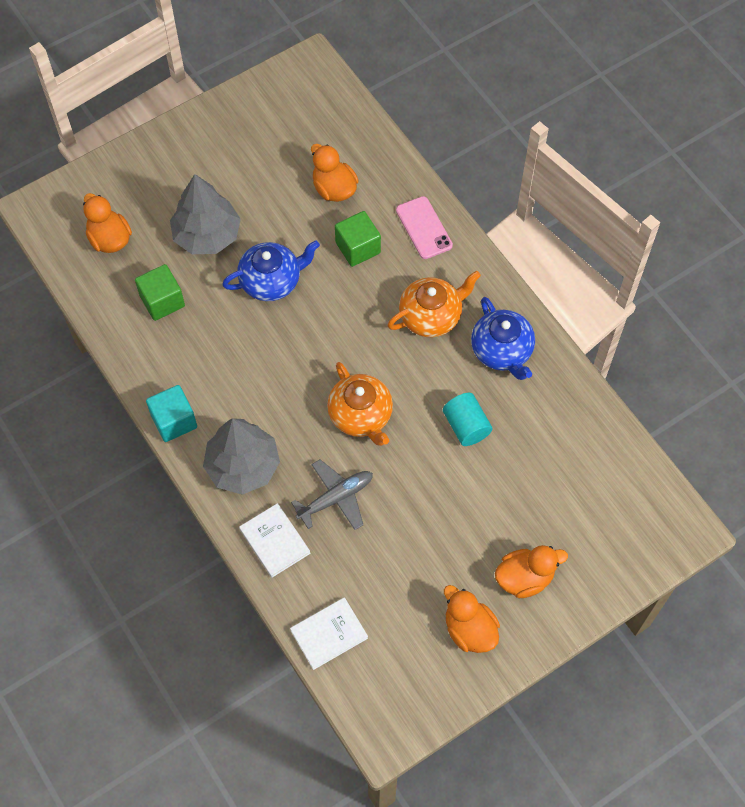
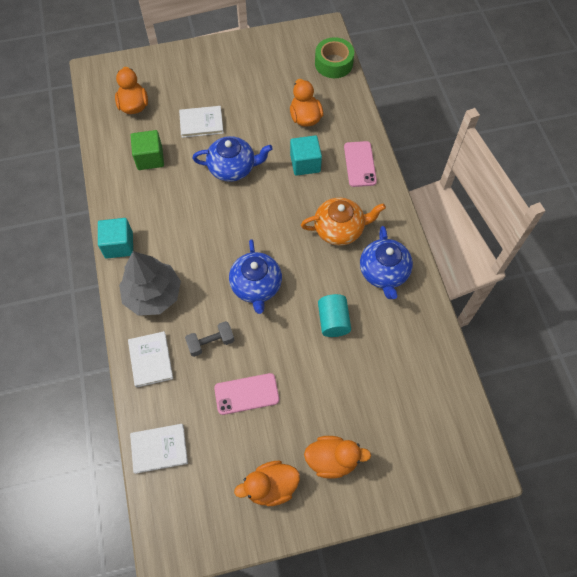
camera: 20 degrees right, 0 degrees up
(207, 235) = (201, 123): grey tree -> white book
(336, 498) = (211, 342): grey plane -> grey dumbbell
(340, 106) = (333, 63): none -> green tape
(358, 248) = (305, 163): green cube -> turquoise cube
(361, 415) = (256, 286): orange teapot -> blue teapot
(401, 541) = (246, 394): none -> pink phone
(469, 629) = (271, 486): orange duck -> orange duck turned 90 degrees counterclockwise

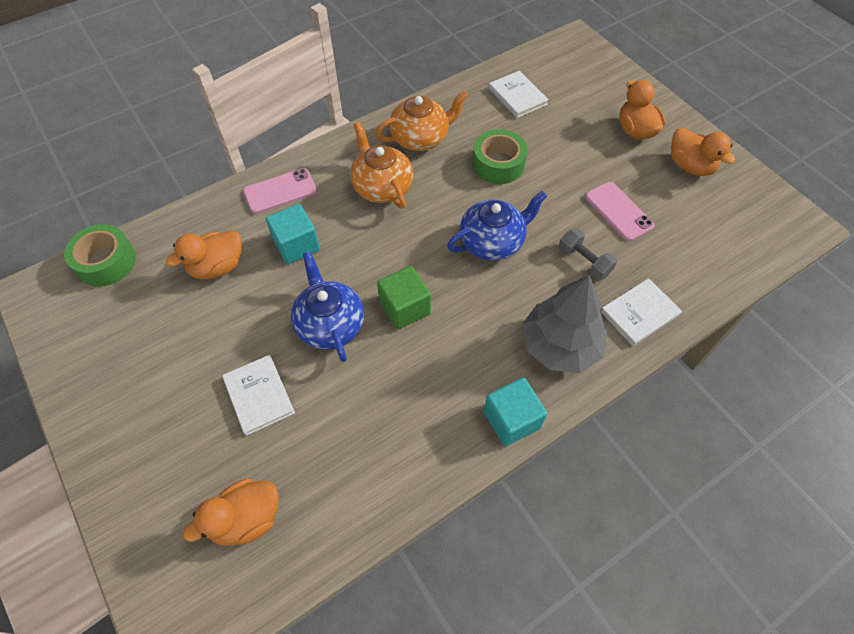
camera: 110 degrees left, 5 degrees down
(150, 158) = (348, 443): green cube -> green cube (404, 308)
(159, 448) = (723, 266): white book -> white book (517, 96)
(333, 321) = (498, 164): turquoise cylinder -> green tape
(384, 272) = (420, 138): blue teapot -> orange teapot

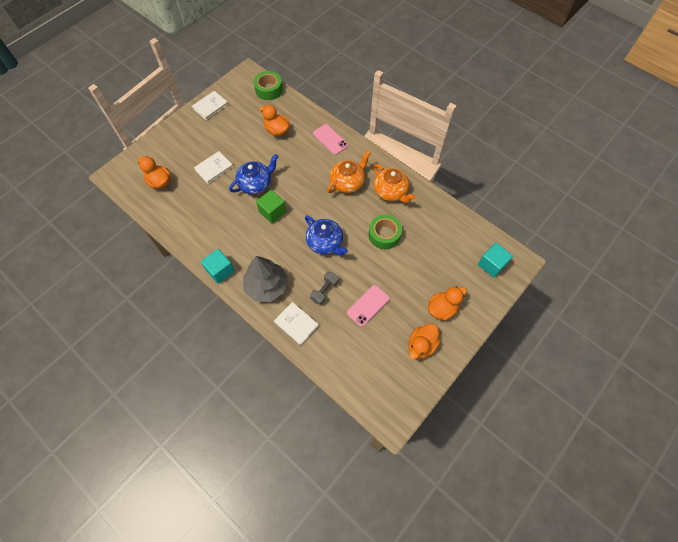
camera: 75 degrees right, 5 degrees up
(296, 245) = (298, 157): turquoise cube -> turquoise cube (491, 265)
(517, 96) = (447, 235): white book -> white book (210, 106)

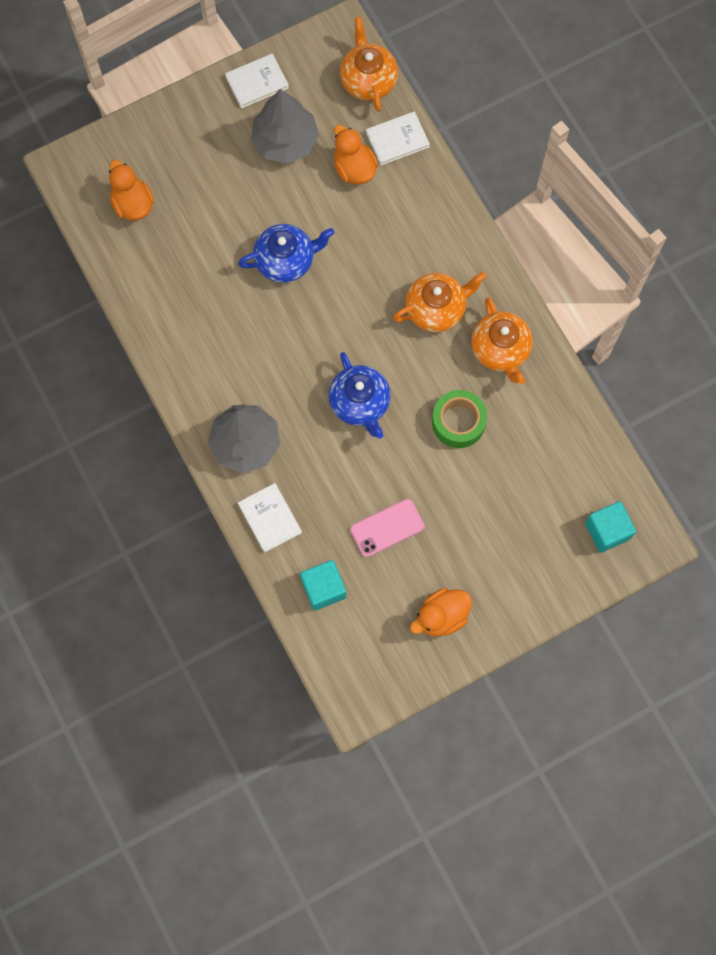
camera: 20 degrees right, 10 degrees up
(214, 168) = (227, 208): white book -> white book (397, 139)
(220, 271) = (184, 394): turquoise cube -> turquoise cube (323, 588)
(235, 128) = (285, 141): none -> grey tree
(269, 90) = (368, 80): green tape -> orange teapot
(272, 212) = (296, 321): green cube -> none
(324, 291) = (330, 482): grey dumbbell -> none
(330, 139) = (438, 217): pink phone -> none
(442, 309) = (497, 573): orange duck -> none

